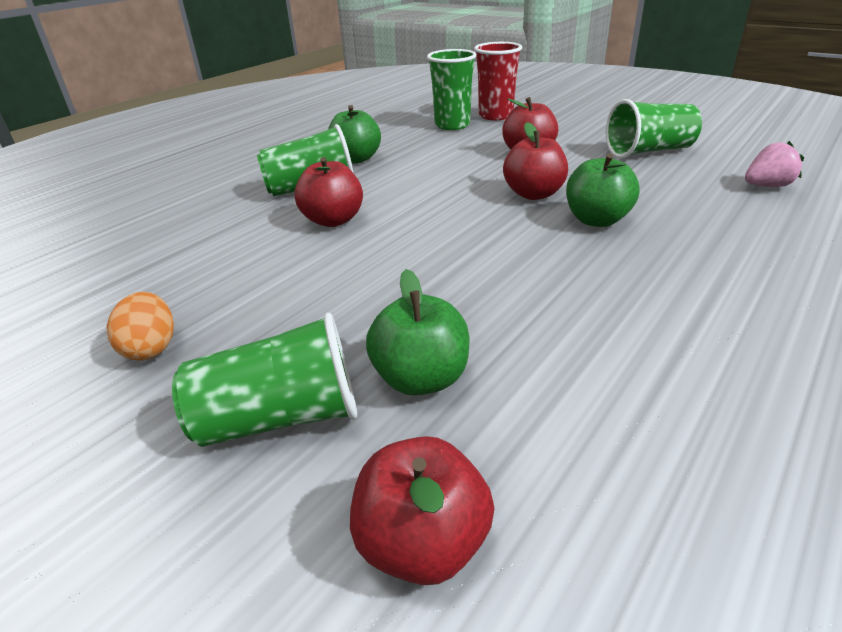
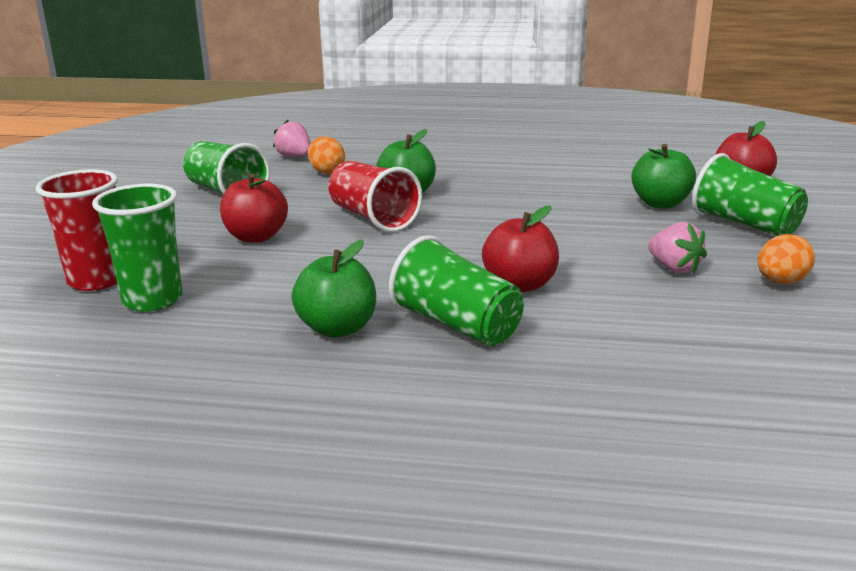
camera: 120 degrees left, 10 degrees down
(261, 299) = (674, 268): none -> pink strawberry
(533, 194) = (373, 218): red apple -> red cup
(698, 194) = (327, 172): none -> orange egg

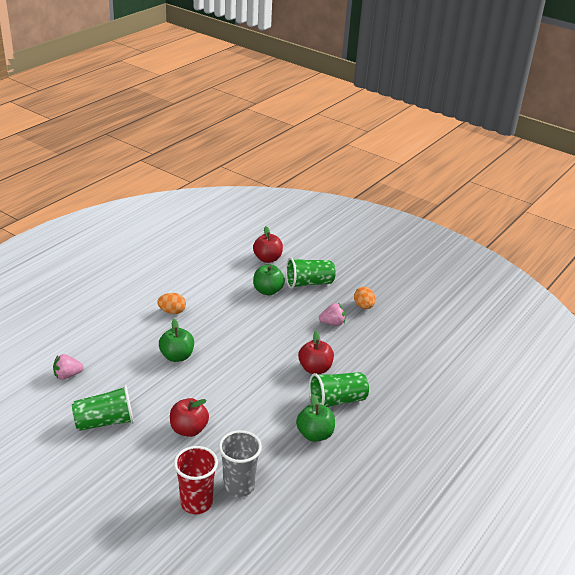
camera: 65 degrees left, 10 degrees up
(152, 300) = (239, 486): green cup -> grey cup
(327, 172) = (110, 372): orange egg -> orange egg (172, 311)
(373, 218) = (201, 381): red cup -> none

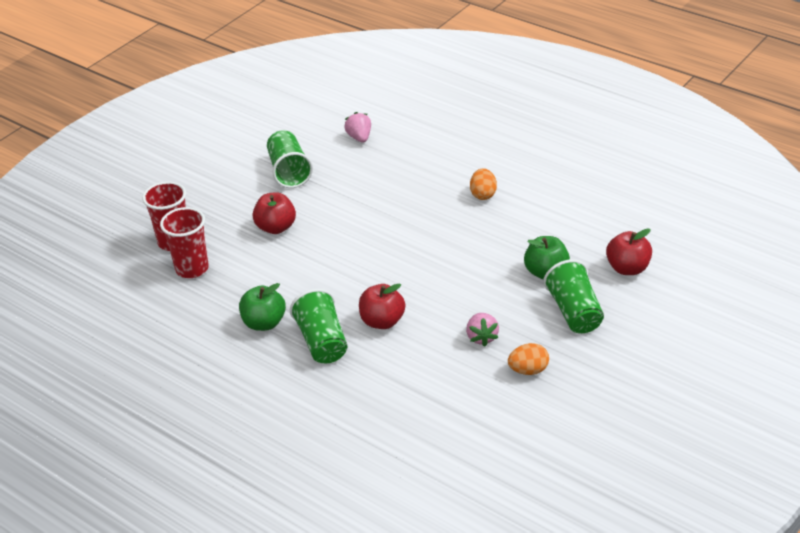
camera: 95 degrees right, 5 degrees up
(177, 356) = (397, 207): green apple -> none
(239, 486) = (192, 269): grey cup -> red cup

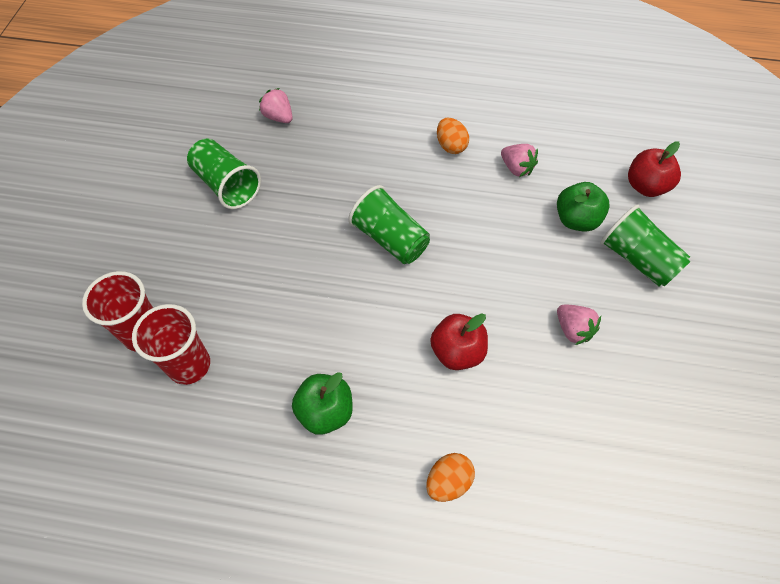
camera: 30 degrees left, 20 degrees up
(276, 227) = (257, 266): red apple -> none
(322, 341) = (409, 410): green cup -> green cup (390, 239)
(525, 225) = (516, 168): none -> pink strawberry
(528, 370) = (648, 354): orange egg -> orange egg (448, 481)

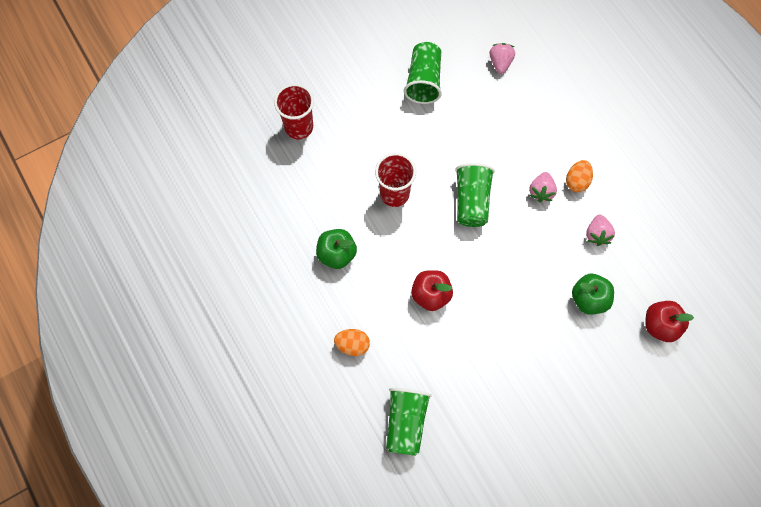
camera: 50 degrees right, 10 degrees up
(189, 365) = (302, 165): red cup -> red cup (394, 194)
(573, 330) = (503, 349): pink strawberry -> pink strawberry (541, 191)
(637, 259) = (591, 355): green cup -> green cup (406, 422)

